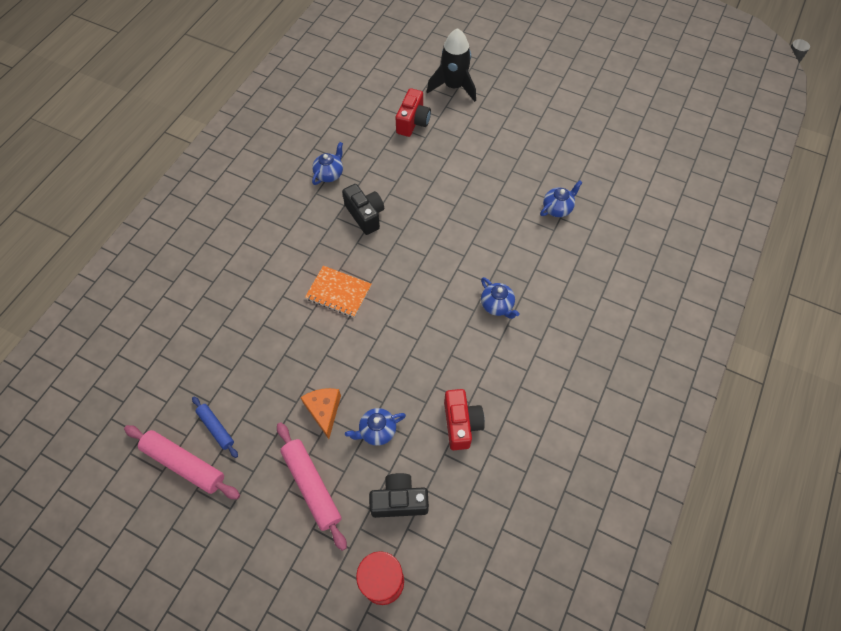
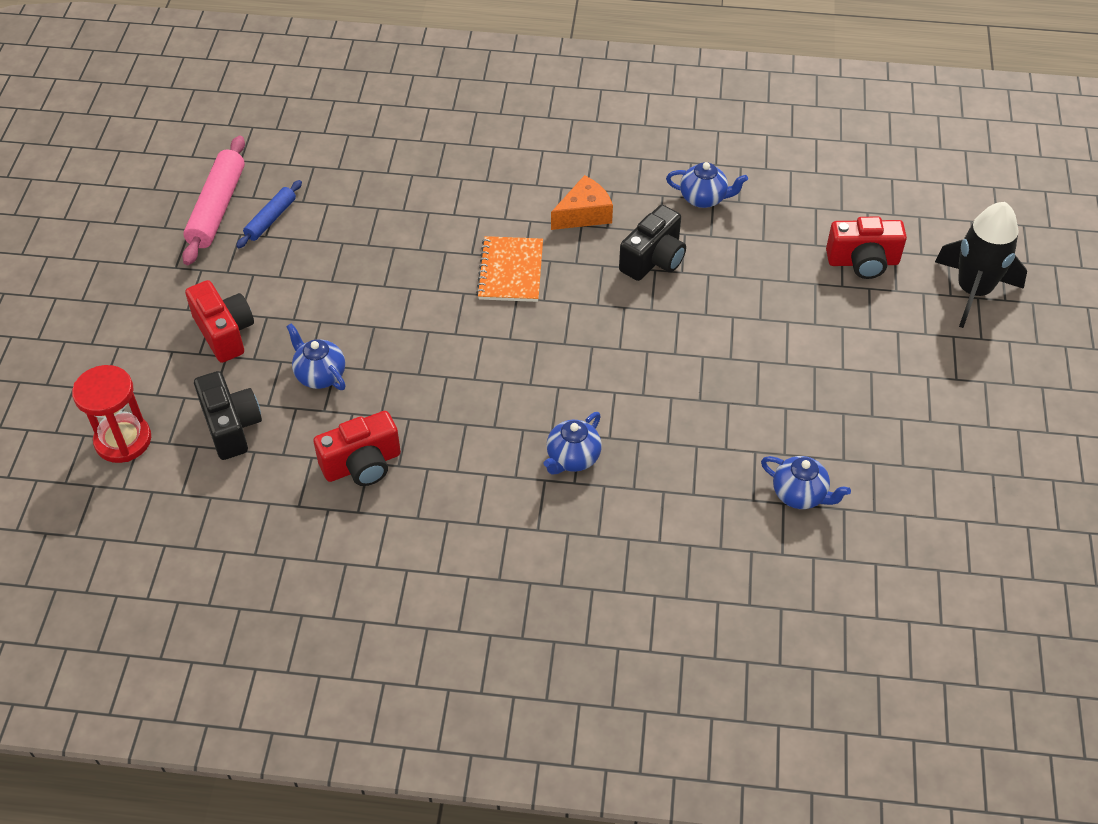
camera: 70 degrees right, 10 degrees down
(311, 486) = (224, 333): pink rolling pin -> red camera
(324, 411) = (329, 312): orange cheese -> orange cheese (584, 214)

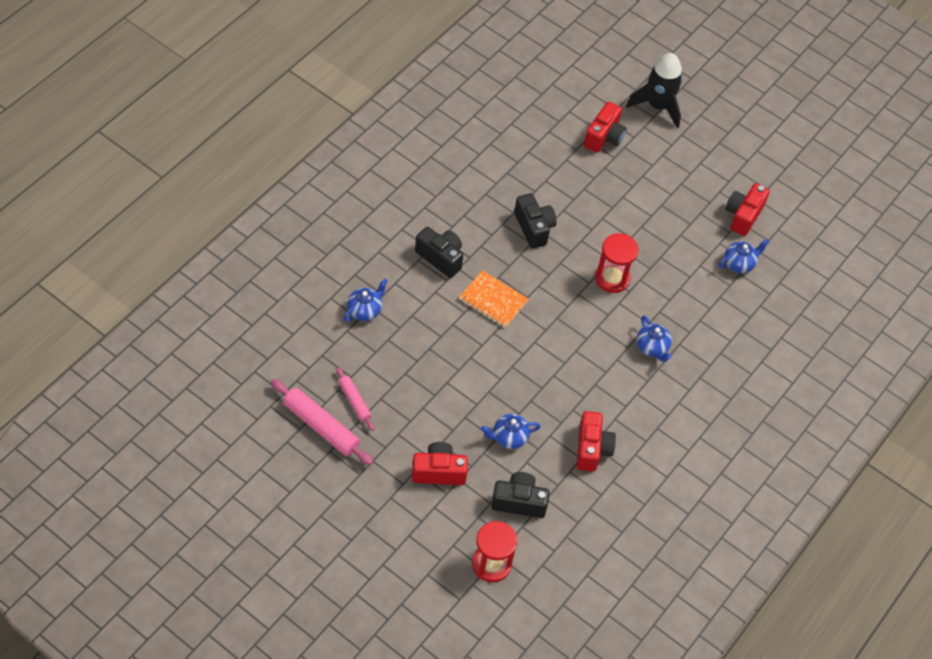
camera: 65 degrees left, 5 degrees up
(271, 219) = (355, 401): blue rolling pin -> pink rolling pin
(531, 199) = (440, 258): none -> black camera
(584, 214) = (473, 239): orange cheese -> none
(647, 368) = (612, 278): none -> red hourglass
(704, 198) = (503, 176): blue teapot -> blue teapot (365, 310)
(887, 463) = (743, 216): none -> red camera

